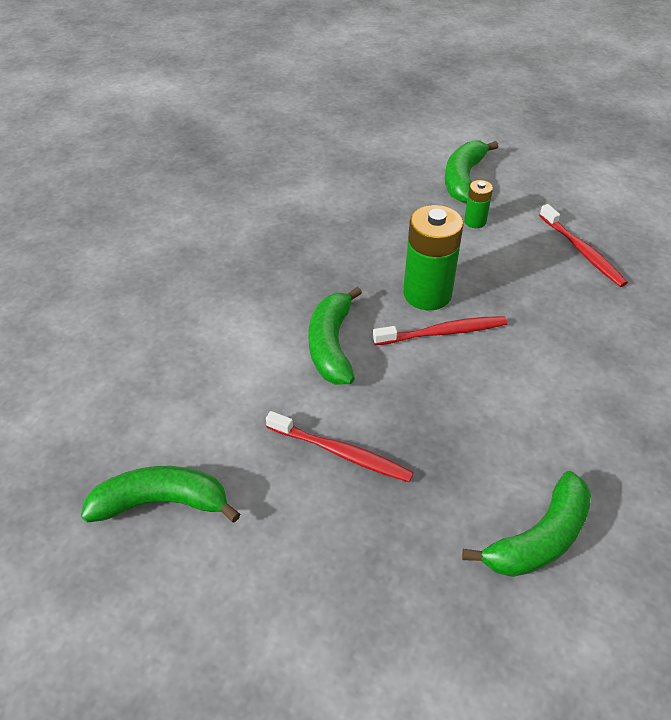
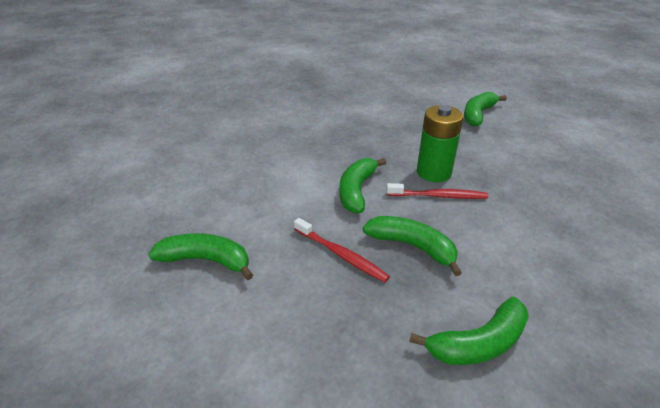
camera: 15 degrees right, 10 degrees down
(429, 420) = (412, 246): none -> green banana
(475, 221) = (479, 138): green battery -> none
(582, 252) = (557, 165): red toothbrush -> none

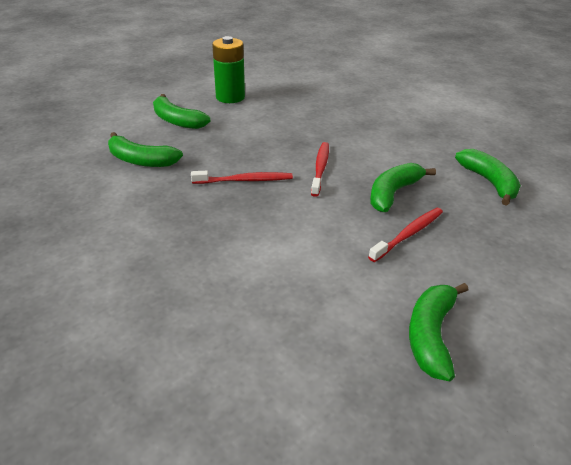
camera: 85 degrees left, 0 degrees up
(356, 191) = (306, 214): green banana -> green banana (141, 160)
(397, 156) = (245, 180): none -> red toothbrush
(433, 172) = (281, 164): green battery -> green battery (230, 97)

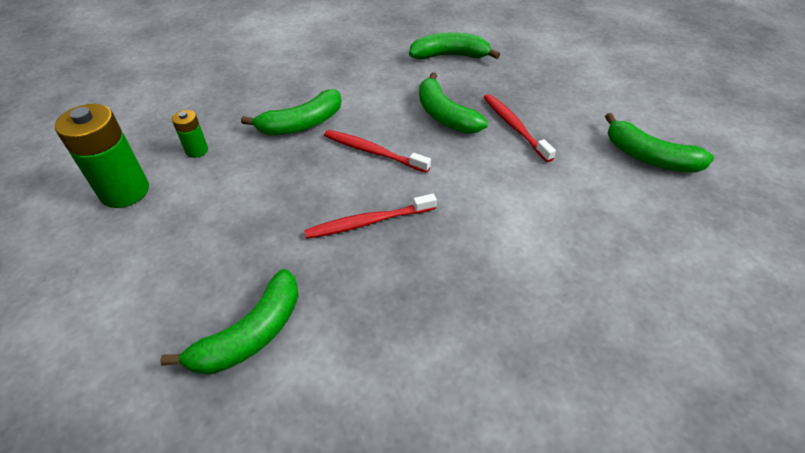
camera: 70 degrees left, 10 degrees up
(177, 121) = (151, 269): green banana -> green banana (302, 124)
(245, 180) = (368, 222): red toothbrush -> red toothbrush turned 120 degrees counterclockwise
(277, 107) = (197, 150): none -> green battery

